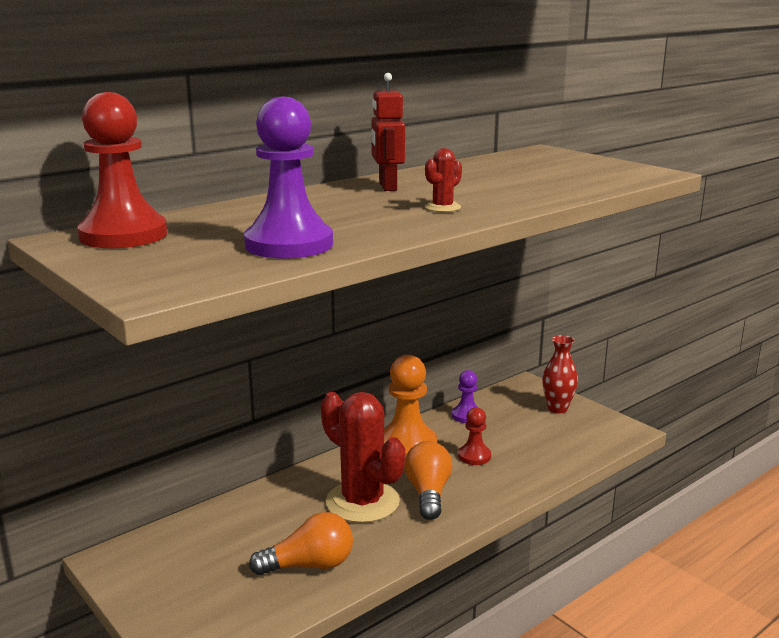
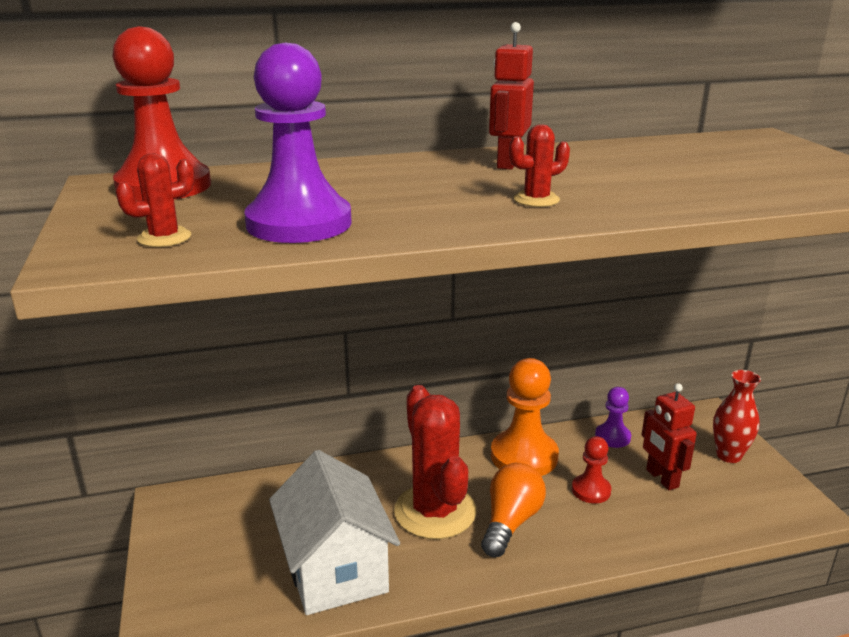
camera: 25 degrees right, 5 degrees up
(194, 268) = (164, 238): none -> red cactus
(309, 565) = (335, 570): orange light bulb -> white house
(520, 435) = (661, 478): none -> red robot

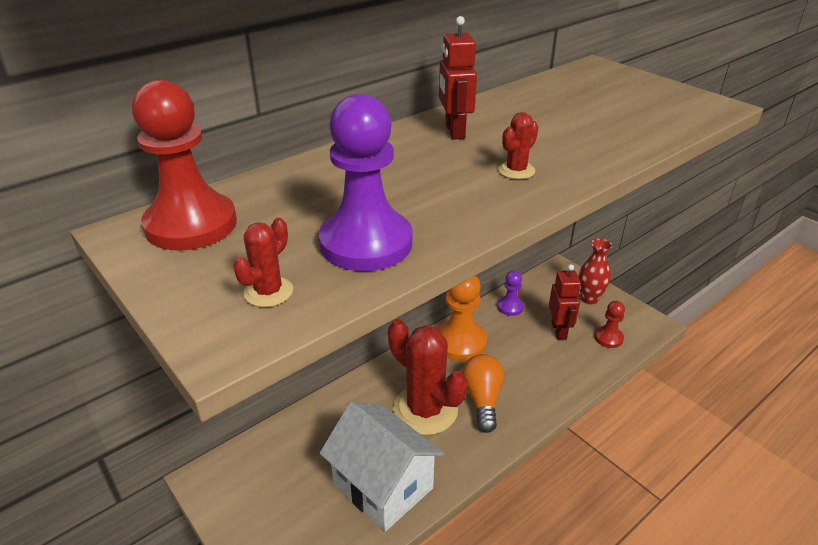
camera: 25 degrees left, 10 degrees up
(591, 490) = (520, 355): red pawn -> red pawn (608, 338)
(661, 478) = (559, 330): red robot -> red robot turned 135 degrees counterclockwise

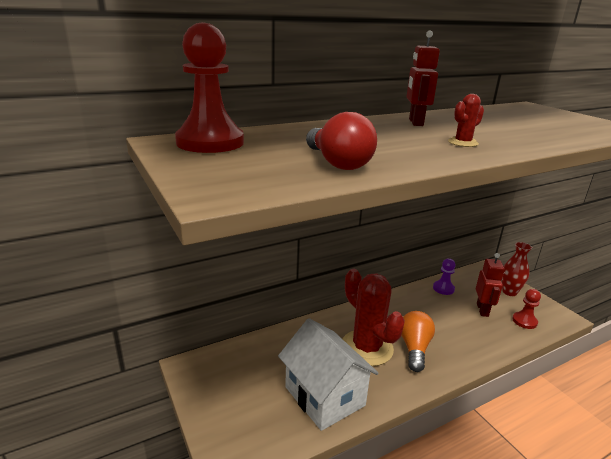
camera: 10 degrees right, 10 degrees down
(268, 292) = (256, 177): red cactus -> none
(366, 243) = (337, 163): purple pawn -> red light bulb
(460, 342) = (400, 306): orange pawn -> none

